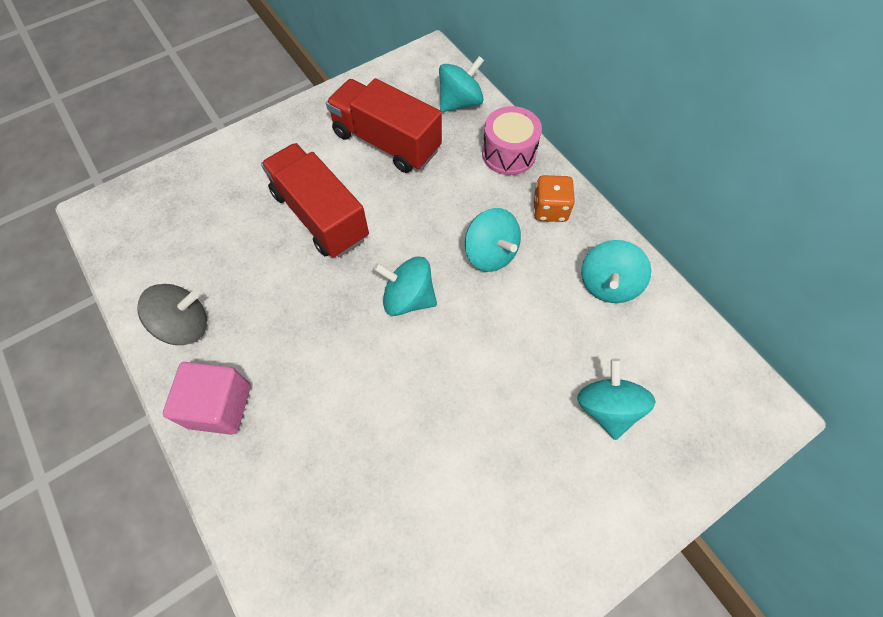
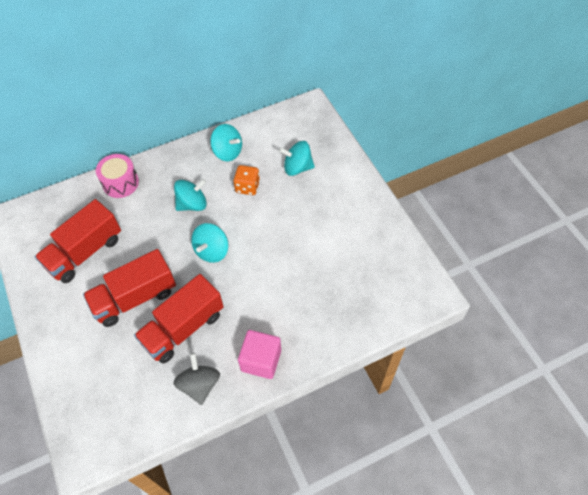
camera: 80 degrees left, 5 degrees down
(274, 285) = (183, 328): none -> red truck
(460, 102) = (66, 204): turquoise spinning top -> none
(550, 209) = (170, 169): orange dice -> orange dice (247, 187)

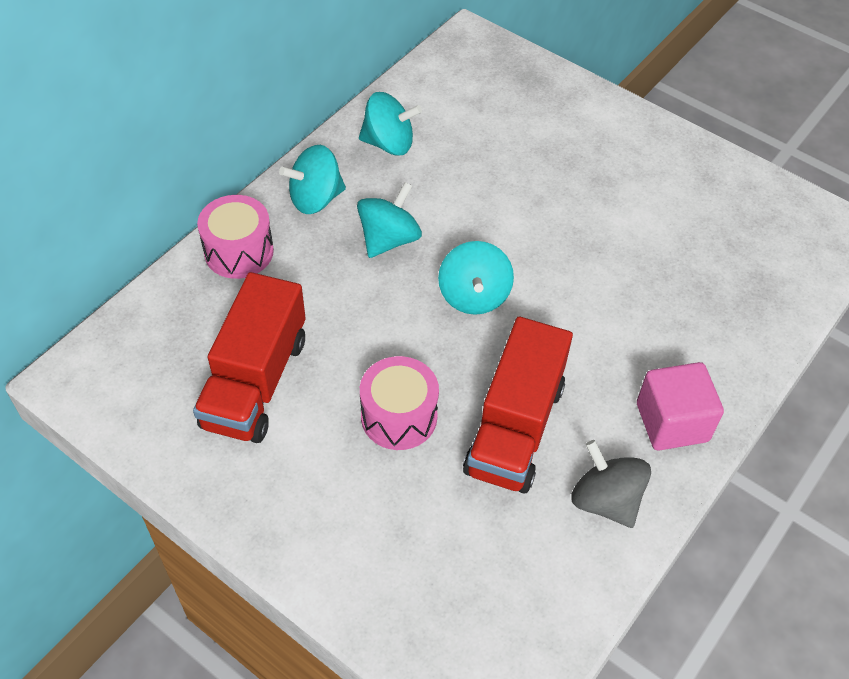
camera: 30 degrees left, 5 degrees down
(135, 297) = (399, 416): red truck -> pink drum
(247, 187) = (460, 183): orange dice -> none
(297, 167) = (516, 129): turquoise spinning top -> turquoise spinning top (315, 199)

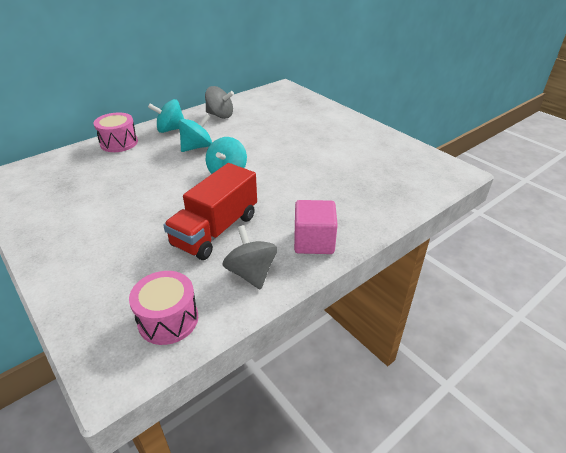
camera: 15 degrees right, 15 degrees down
(255, 382) = (87, 191): red truck -> none
(389, 143) = (220, 115): turquoise spinning top -> grey spinning top
(399, 416) = (153, 215): pink drum -> pink drum (168, 319)

